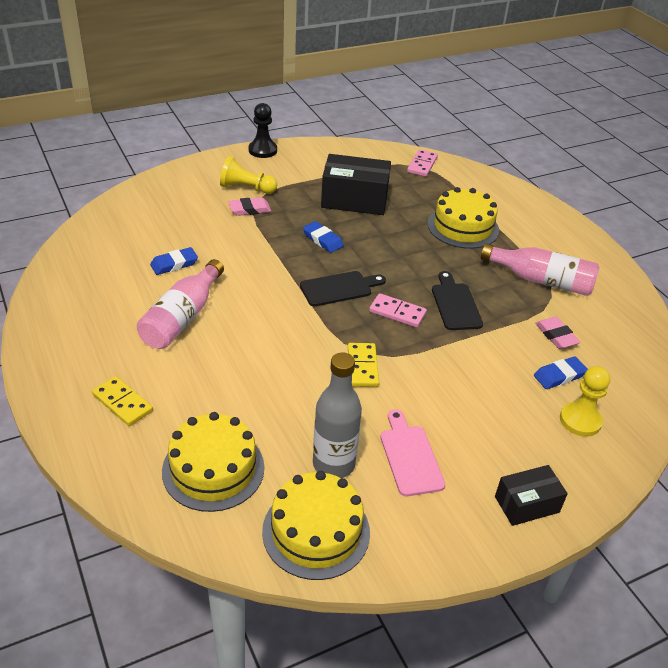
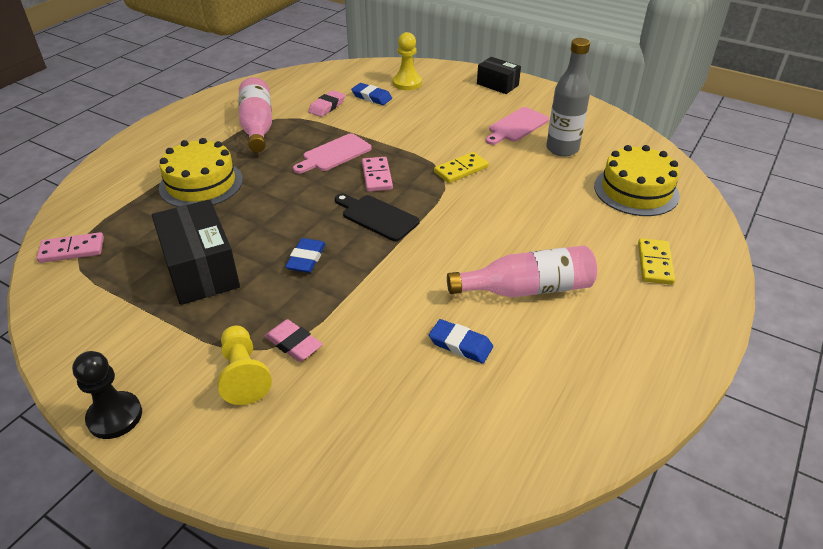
camera: 120 degrees left, 0 degrees up
(316, 531) = (614, 137): yellow cake -> none
(455, 304) = (334, 154): black cutting board -> pink cutting board

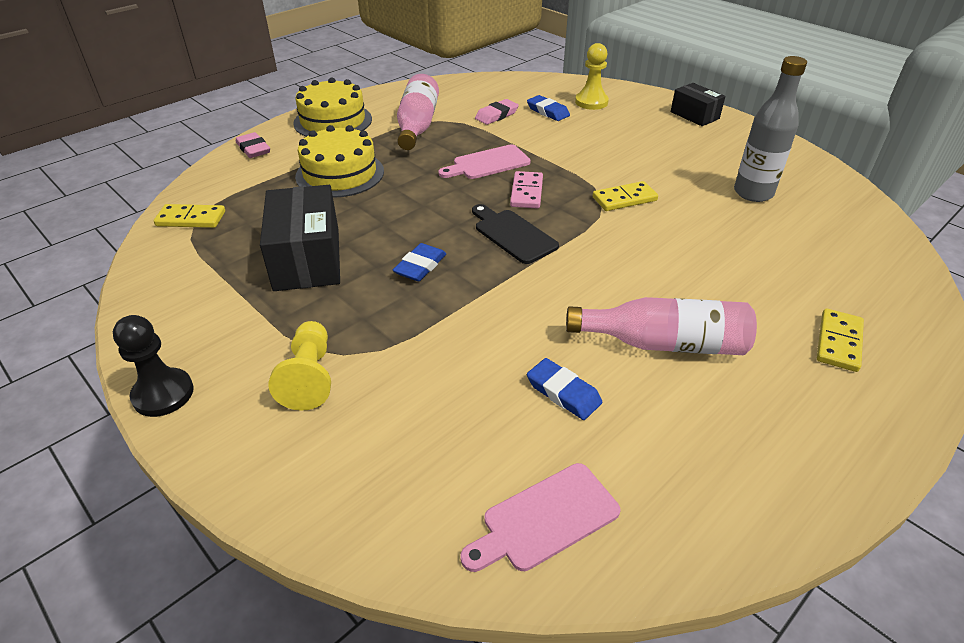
camera: 15 degrees right, 0 degrees up
(72, 250) = (191, 219): pink domino -> yellow domino
(293, 344) = (374, 354): pink eraser -> pink eraser (253, 149)
(516, 126) = (704, 161): pink cutting board -> pink cutting board (545, 519)
(636, 191) = (835, 253): yellow cake -> yellow cake (333, 121)

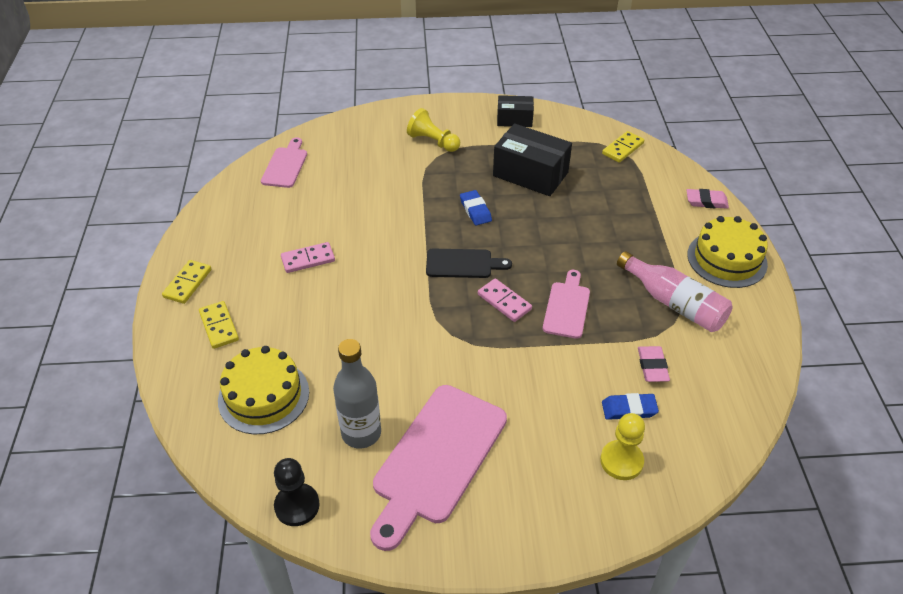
camera: 130 degrees right, 5 degrees up
(163, 394) = (470, 104): black pawn -> black pawn (297, 506)
(340, 174) = (625, 226): yellow cake -> yellow cake (263, 396)
(563, 392) = (328, 206): blue eraser -> none
(624, 199) = (439, 348): yellow domino -> yellow domino (187, 283)
(664, 343) = (308, 259): pink bottle -> pink domino
(694, 115) = (515, 527): black box -> black box (514, 119)
(709, 156) = (436, 459): none -> pink cutting board

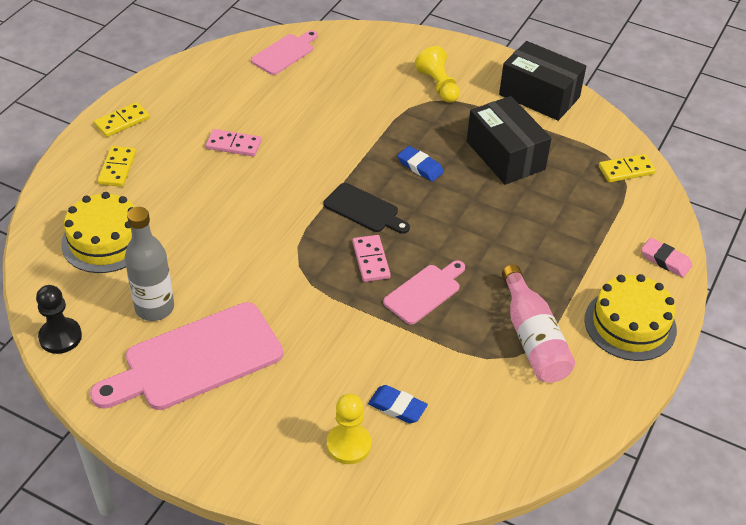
camera: 30 degrees right, 0 degrees up
(475, 210) = (420, 166): blue eraser -> blue eraser turned 60 degrees counterclockwise
(514, 119) = (539, 96): black box -> black box, size x1.70
(652, 366) = (455, 382): pink eraser -> none

